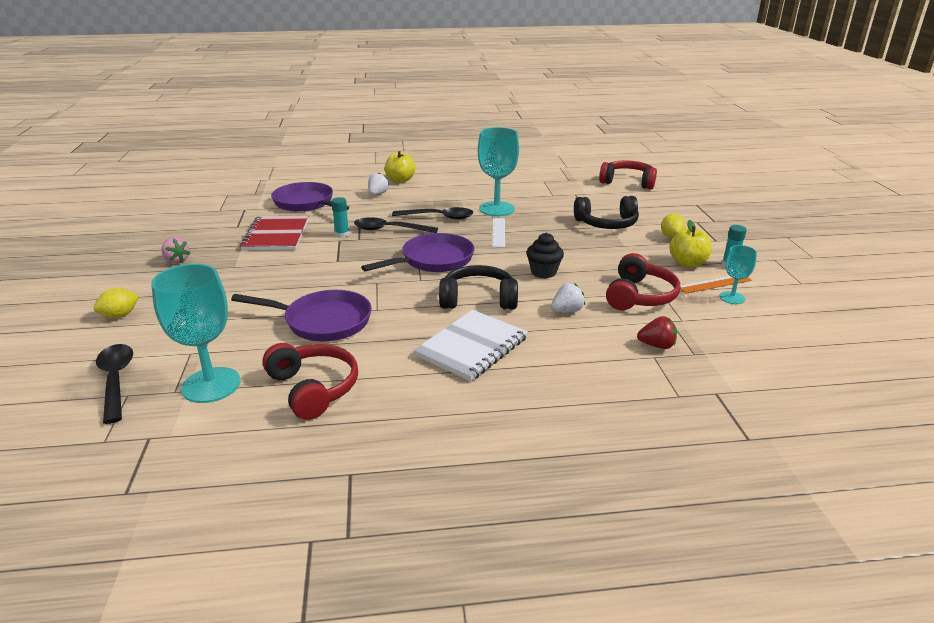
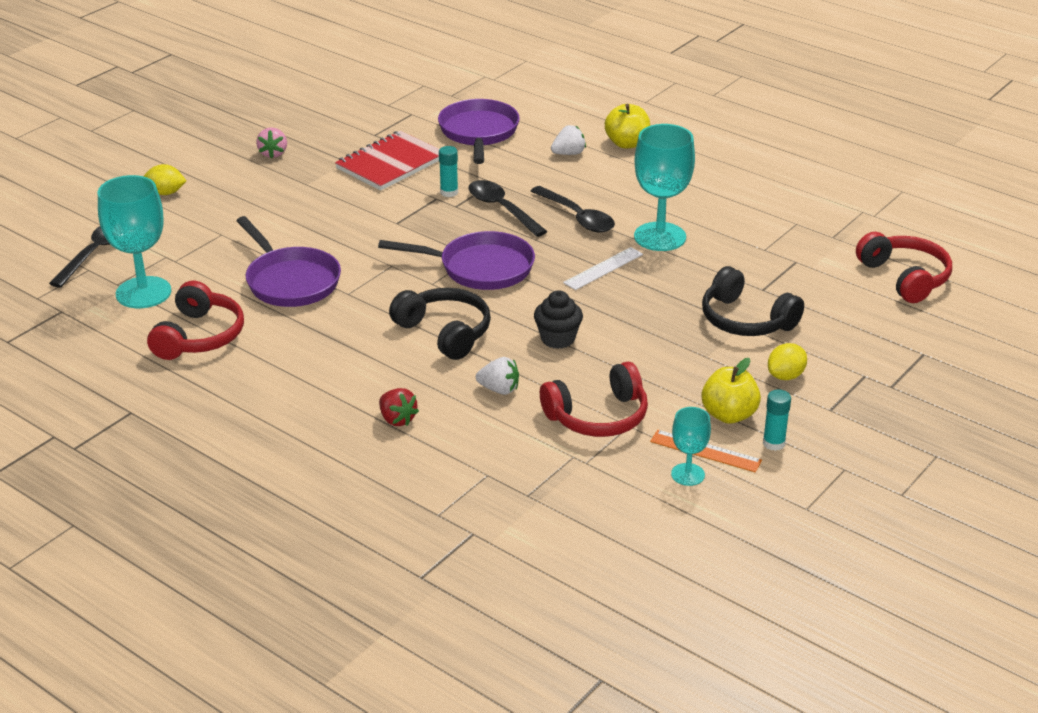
camera: 45 degrees right, 5 degrees up
(472, 347) = (360, 373): white notebook -> none
(657, 345) = (511, 468): red strawberry -> red strawberry (397, 419)

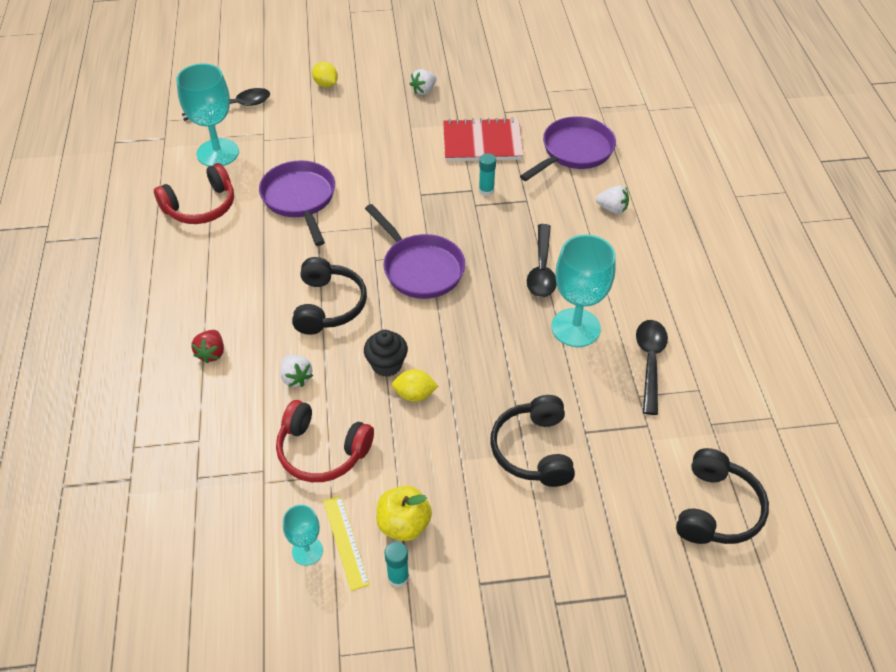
camera: 45 degrees right, 15 degrees up
(273, 153) = (423, 90): pink strawberry -> white strawberry
(290, 281) = (300, 199): purple pan -> purple pan turned 150 degrees clockwise
(502, 209) = (501, 228): black spoon -> black spoon (650, 362)
(603, 268) = (498, 327): white ruler -> none
(627, 143) = (667, 226): yellow apple -> none
(705, 451) = (345, 542): orange ruler -> yellow ruler
(785, 376) = (491, 524): yellow lemon -> yellow lemon (414, 394)
(905, 277) = (717, 509): red headphones -> black headphones

